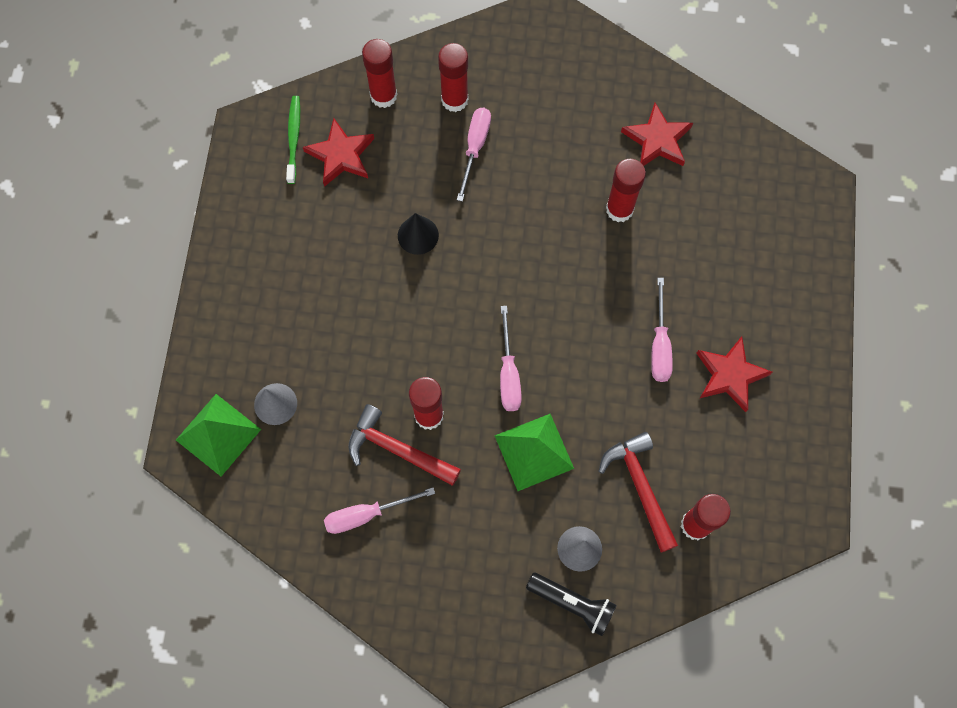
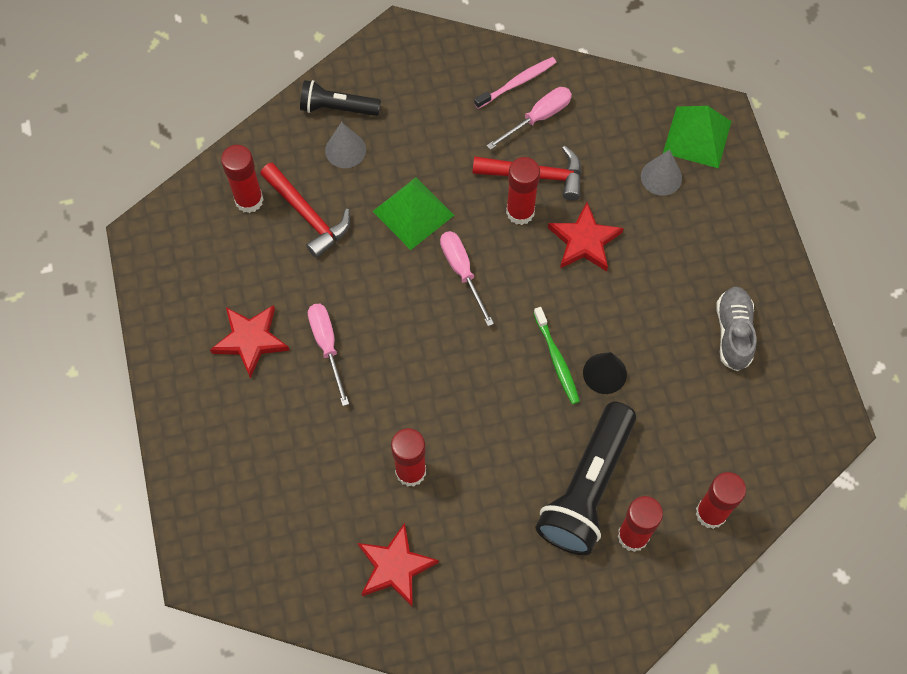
camera: 160 degrees right, 5 degrees down
(287, 231) = (733, 333): none -> grey shoe
(294, 139) = (779, 431): green toothbrush -> green toothbrush (556, 359)
(341, 155) = (722, 430): red star -> red star (584, 241)
(371, 565) = (517, 83): none -> pink toothbrush
(475, 148) = (587, 487): pink screwdriver -> black flashlight

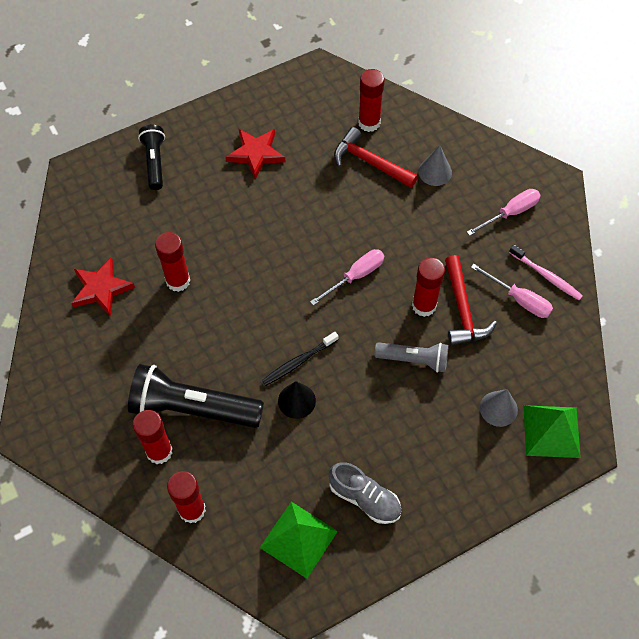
camera: 75 degrees right, 5 degrees down
(308, 215) = (369, 162): red hammer -> red hammer turned 90 degrees clockwise
(327, 346) = (265, 202): pink screwdriver -> pink screwdriver (510, 213)
(337, 108) = (470, 157): black flashlight -> black flashlight (154, 162)
(413, 213) = (396, 230): green pyramid -> green pyramid (298, 539)
(556, 359) = (299, 362): green toothbrush -> black toothbrush
(584, 241) = (413, 360): red star -> grey flashlight
(733, 333) = (364, 498): grey shoe -> grey shoe turned 45 degrees clockwise

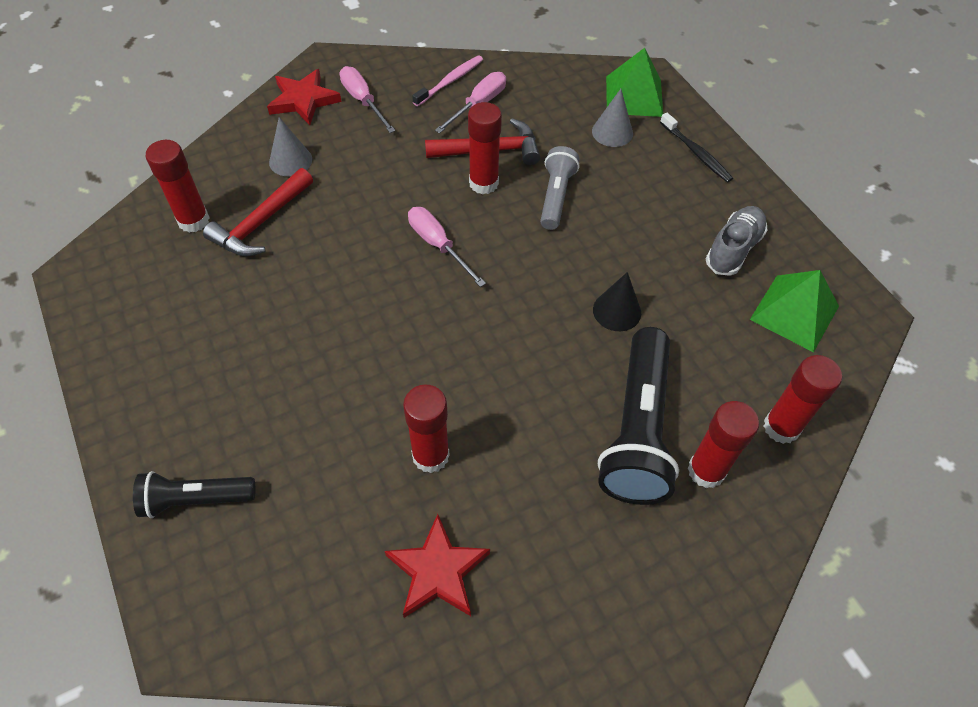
camera: 90 degrees left, 5 degrees down
(256, 154) = (215, 354): red star -> red star (303, 100)
(299, 362) = (562, 308): black toothbrush -> black toothbrush (696, 153)

